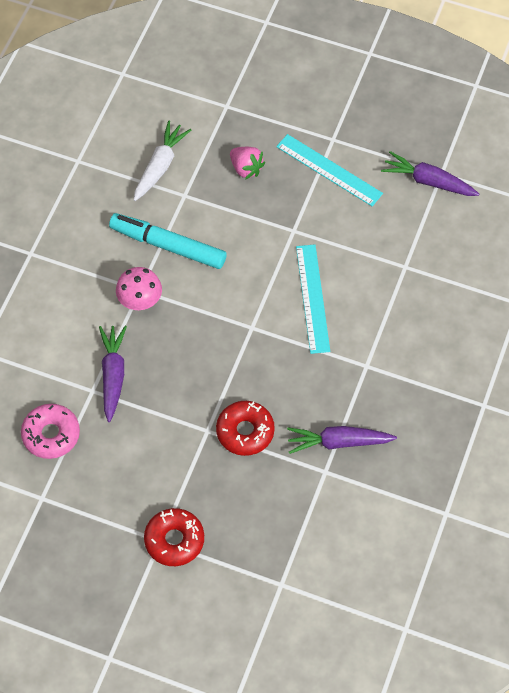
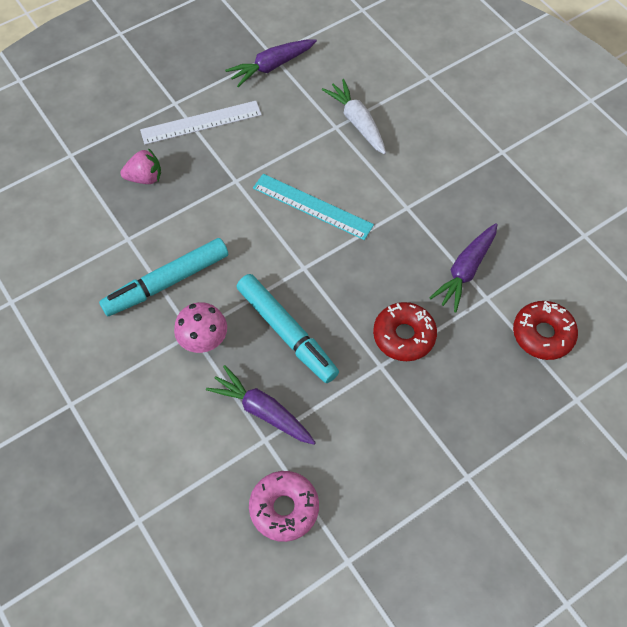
camera: 55 degrees left, 0 degrees up
(160, 166) = (80, 239): white carrot -> white carrot (357, 122)
(174, 540) = (475, 463): red donut -> red donut (542, 334)
(187, 351) = (287, 332): none -> turquoise marker
(329, 170) = (201, 122): turquoise ruler -> white ruler

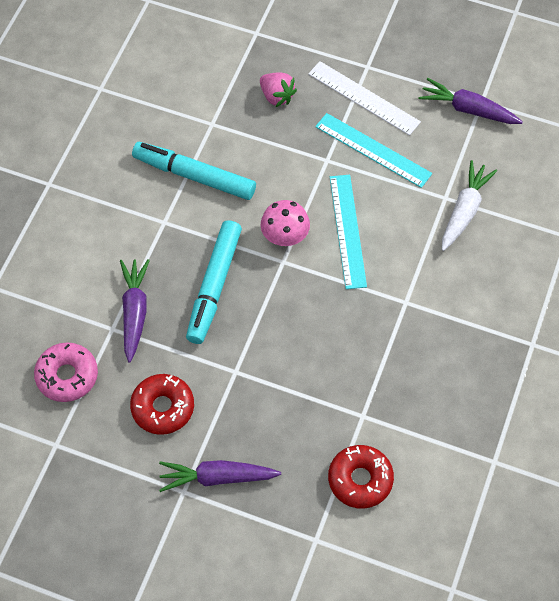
camera: 55 degrees right, 0 degrees up
(203, 340) = (164, 233): pink mushroom -> pink mushroom (285, 236)
(253, 145) = (373, 150): none -> turquoise ruler
(404, 336) = (276, 373): red donut -> red donut (163, 408)
(465, 271) = (377, 384): purple carrot -> purple carrot (217, 478)

